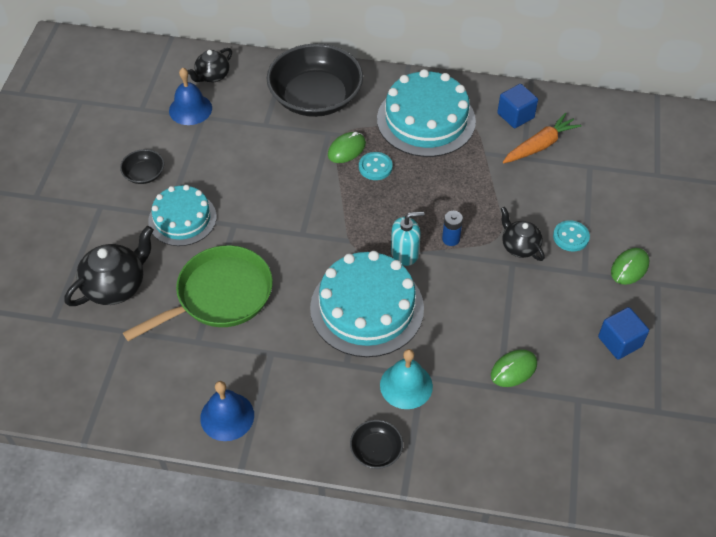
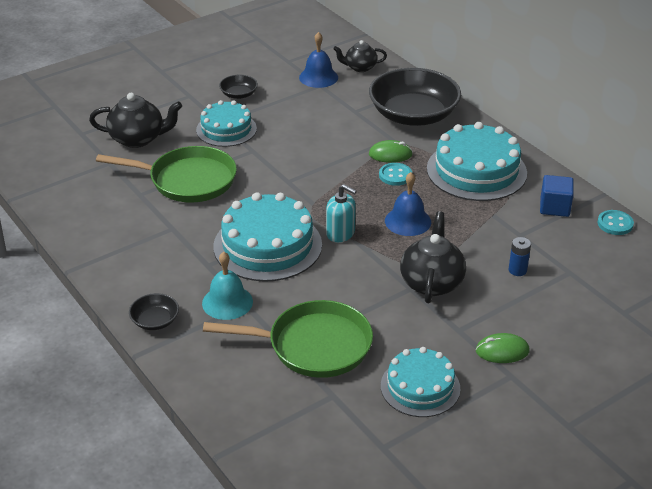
camera: 45 degrees right, 15 degrees down
(227, 416) = (99, 241): blue bell -> blue bell (408, 221)
(451, 239) = (386, 246): blue battery -> blue battery (517, 270)
(513, 369) = (313, 346): green mouse -> green pan
(519, 246) = (431, 282): black teapot -> black teapot, size x1.59
(540, 145) = (546, 236): orange carrot -> none
(571, 237) = (482, 302): turquoise button -> turquoise button (615, 224)
(619, 342) = (420, 387): blue cube -> turquoise cake

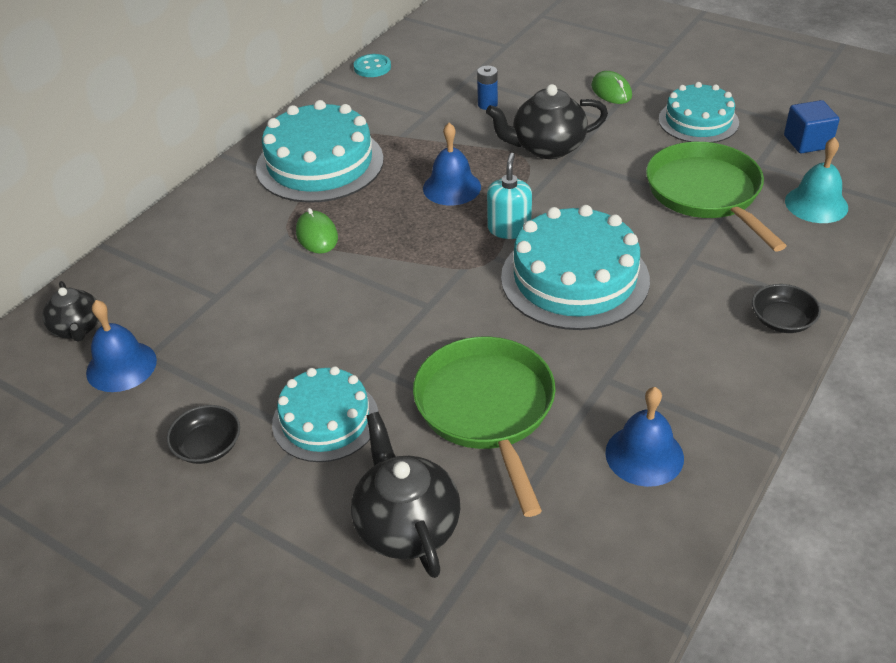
camera: 110 degrees left, 5 degrees up
(109, 222) = (644, 455): none -> blue bell
(227, 302) = (699, 275): turquoise bell -> turquoise bell (816, 204)
(395, 175) = (363, 219): turquoise button -> none
(413, 115) = (207, 240): black bowl -> none
(554, 207) = (364, 103): blue cube -> blue cube (807, 142)

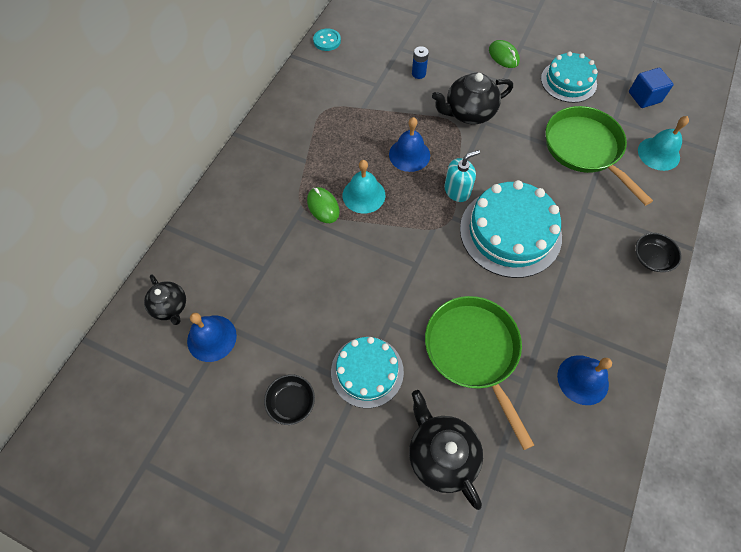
camera: 10 degrees left, 20 degrees up
(320, 163) = (309, 138): turquoise cake -> none
(376, 226) = (363, 195): none -> turquoise bell
(509, 229) = (457, 190): turquoise soap dispenser -> turquoise soap dispenser turned 60 degrees clockwise

